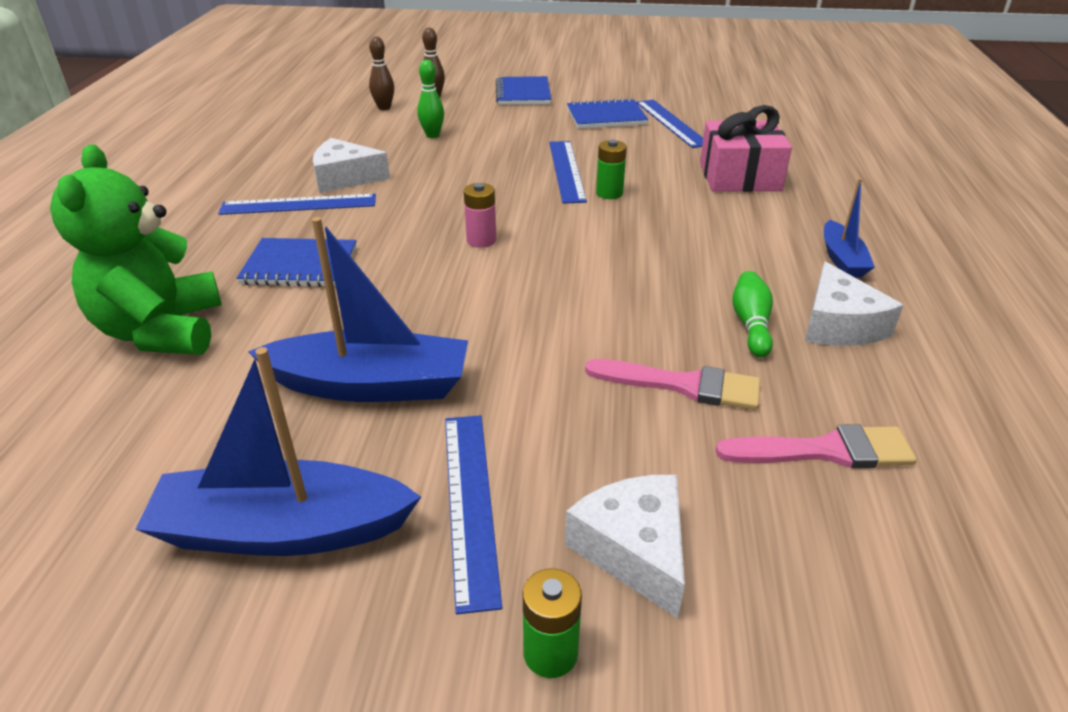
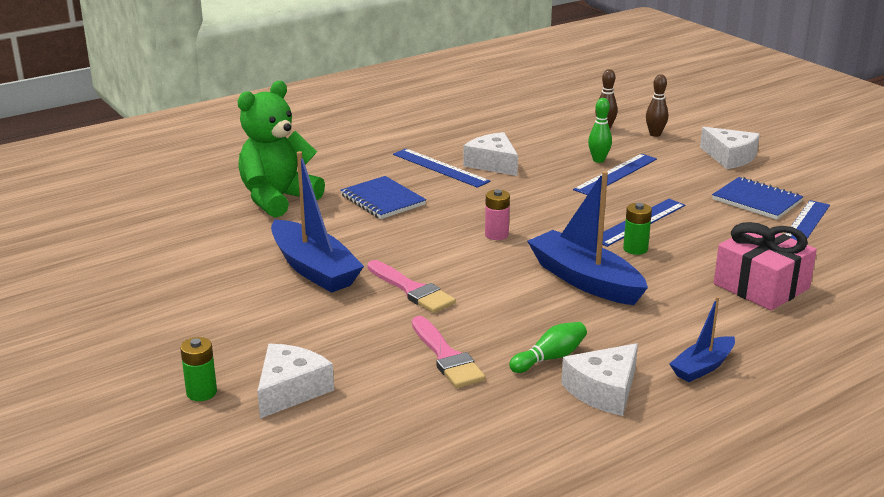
camera: 50 degrees right, 10 degrees down
(282, 530) = (193, 297): blue boat -> blue boat (585, 280)
(469, 503) = (266, 333): blue ruler -> blue ruler (615, 174)
(523, 93) = (729, 157): blue notebook -> white cheese
(825, 451) = (450, 424): pink brush -> pink brush (412, 290)

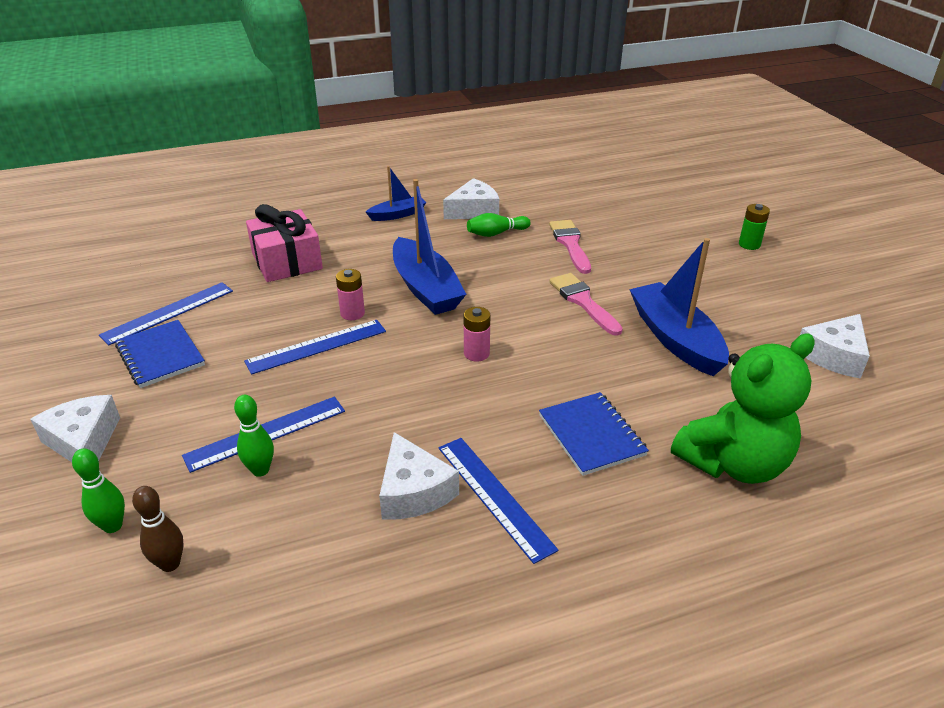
camera: 165 degrees left, 10 degrees up
(290, 390) = (685, 238): white cheese -> white cheese (834, 355)
(635, 249) = (352, 313): green battery -> pink battery
(655, 134) = (112, 526): brown bowling pin -> green bowling pin

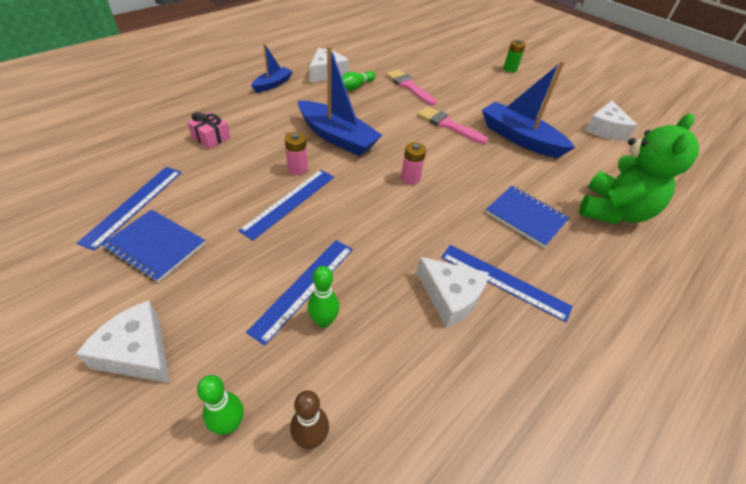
camera: 30 degrees left, 10 degrees up
(287, 261) = (211, 137): pink gift -> pink gift, size x0.55

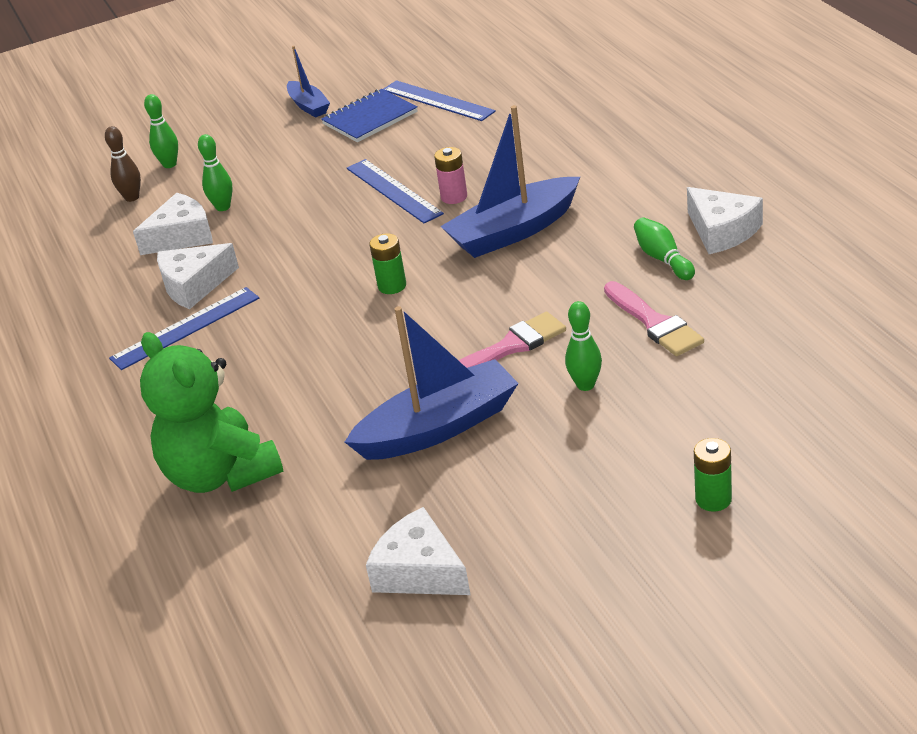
camera: 120 degrees right, 10 degrees down
(137, 352) = (257, 123): white cheese -> white cheese (181, 236)
(211, 137) = (548, 134): pink gift -> none
(273, 84) = (686, 177): blue boat -> blue boat (309, 106)
(304, 288) = (267, 198): blue ruler -> none
(409, 86) = (654, 323): pink brush -> pink brush turned 75 degrees clockwise
(410, 178) = (392, 286): pink battery -> green battery
(463, 100) = (585, 385): none -> green bowling pin
(525, 217) = (263, 376): blue notebook -> none

